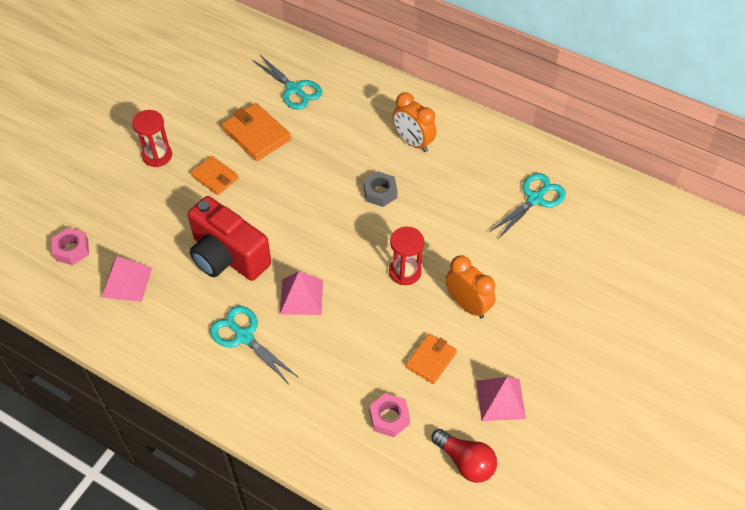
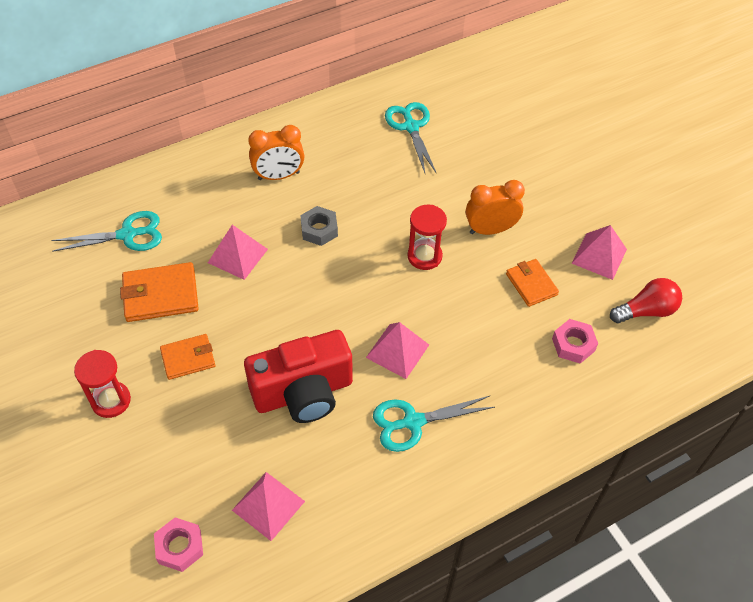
camera: 60 degrees left, 0 degrees up
(320, 157) = (237, 256): none -> pink pyramid

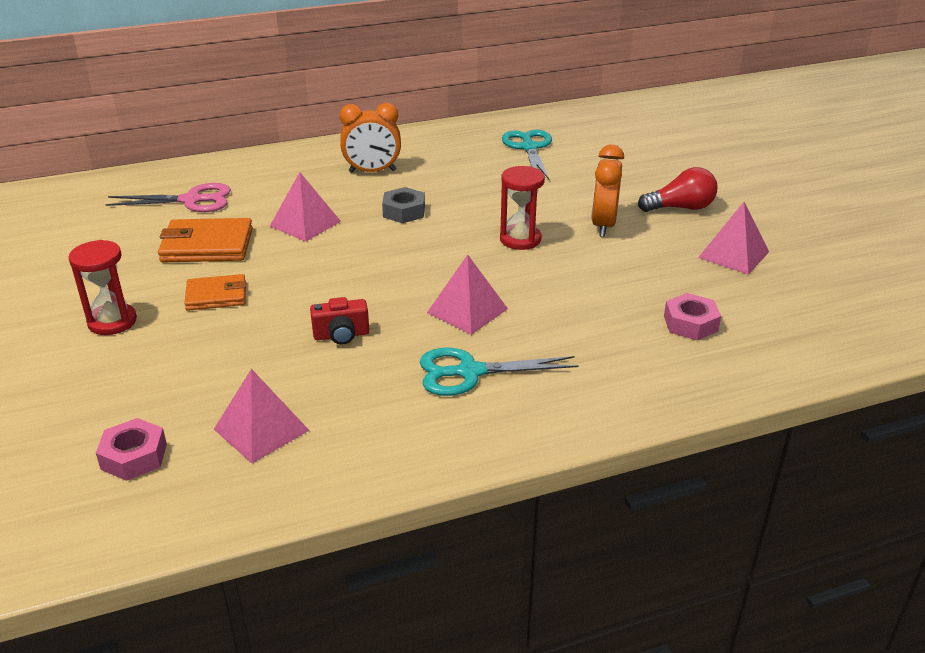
camera: 10 degrees right, 20 degrees down
(127, 235) = (191, 200): turquoise scissors -> pink scissors
(303, 393) = (341, 335): red camera -> red camera, size x0.44
(490, 230) = (603, 225): orange clock -> orange clock turned 75 degrees counterclockwise
(531, 284) = (645, 270): orange wallet -> none
(646, 311) = (789, 303): red light bulb -> red light bulb (680, 208)

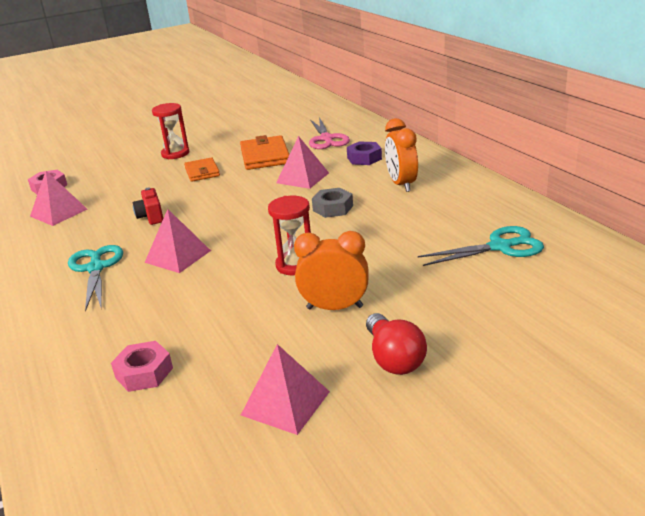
camera: 85 degrees right, 5 degrees down
(282, 183) = (364, 158): none -> purple nut

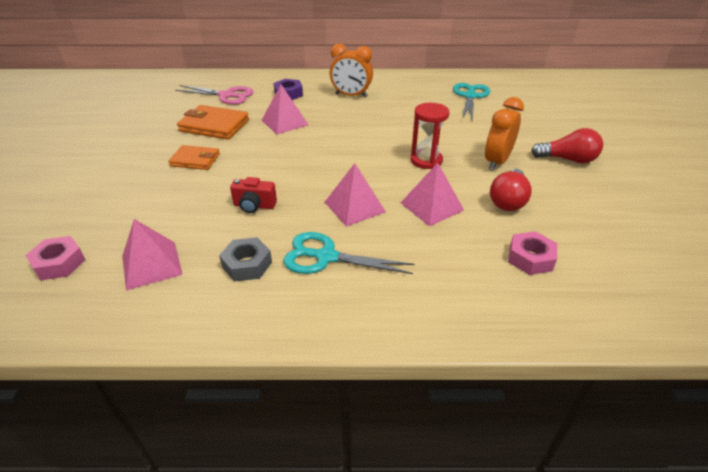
camera: 65 degrees left, 10 degrees up
(175, 154) = (122, 164): red hourglass -> none
(250, 335) = (508, 200): none -> red light bulb
(285, 403) = (597, 206): pink pyramid -> pink pyramid (431, 206)
(333, 208) = (355, 126): grey nut -> grey nut (247, 264)

